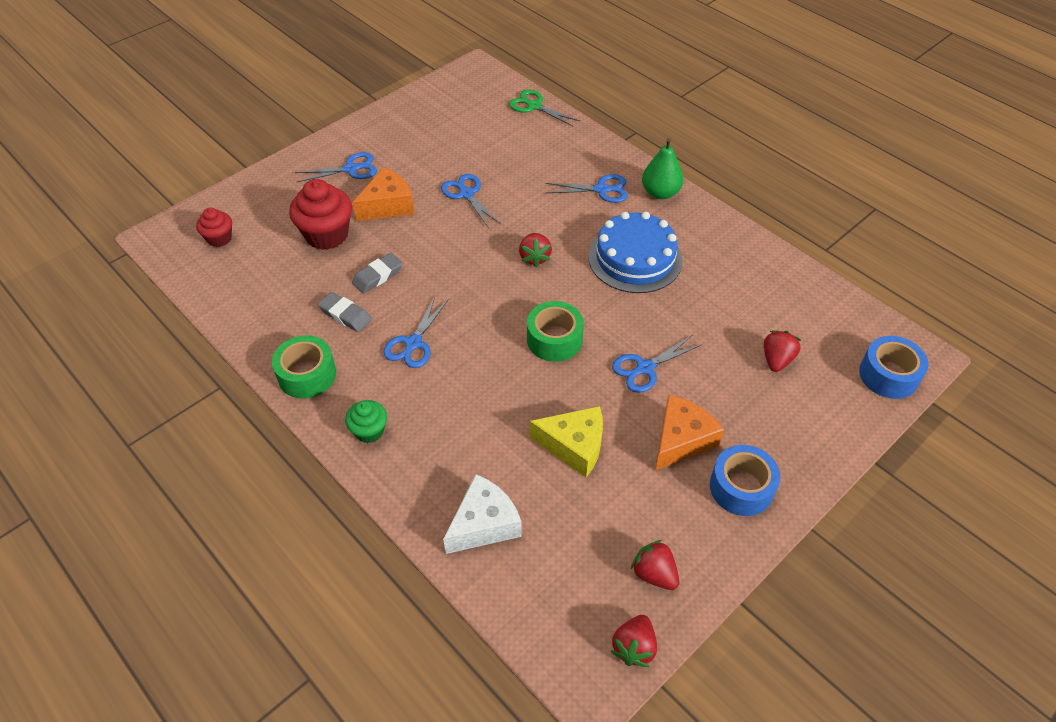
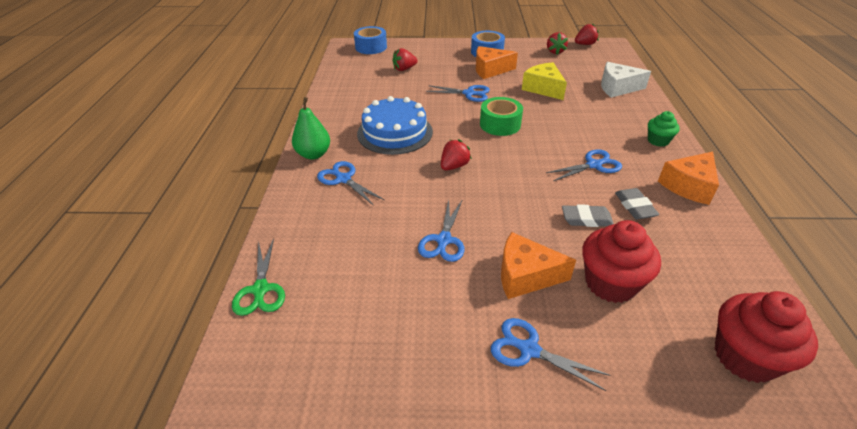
camera: 135 degrees left, 10 degrees down
(219, 238) = (745, 357): red cupcake -> red cupcake, size x1.76
(307, 375) = (689, 186): green tape -> orange cheese

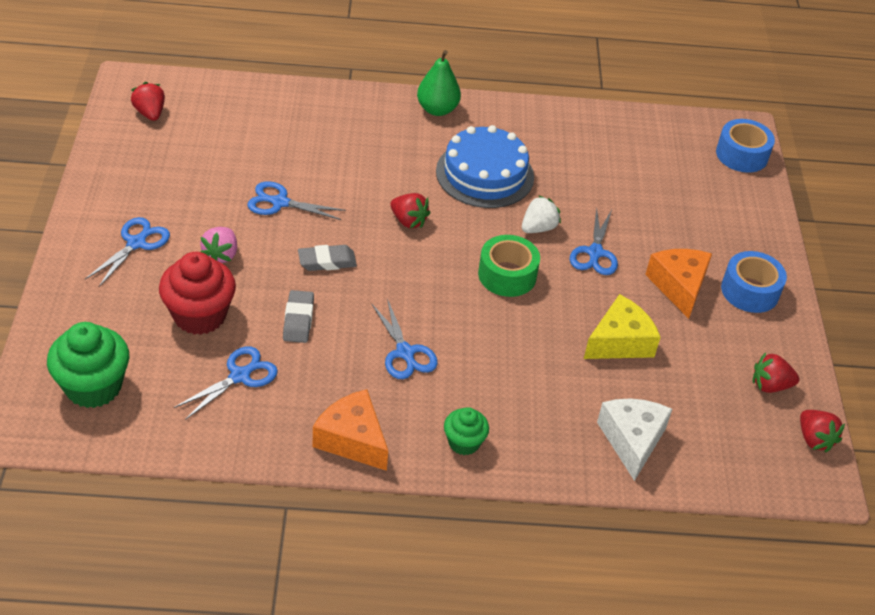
camera: 85 degrees right, 5 degrees up
(260, 290) = (234, 90): green scissors -> none
(343, 179) = (388, 133): blue scissors -> blue scissors (240, 376)
(404, 69) = (668, 189): red strawberry -> red strawberry (150, 113)
(450, 112) = (538, 228): none -> white strawberry
(525, 276) = (221, 255): orange cheese -> pink strawberry
(635, 207) = (316, 370): grey eraser -> grey eraser (327, 261)
(745, 357) = (93, 387): red cupcake -> green cupcake

